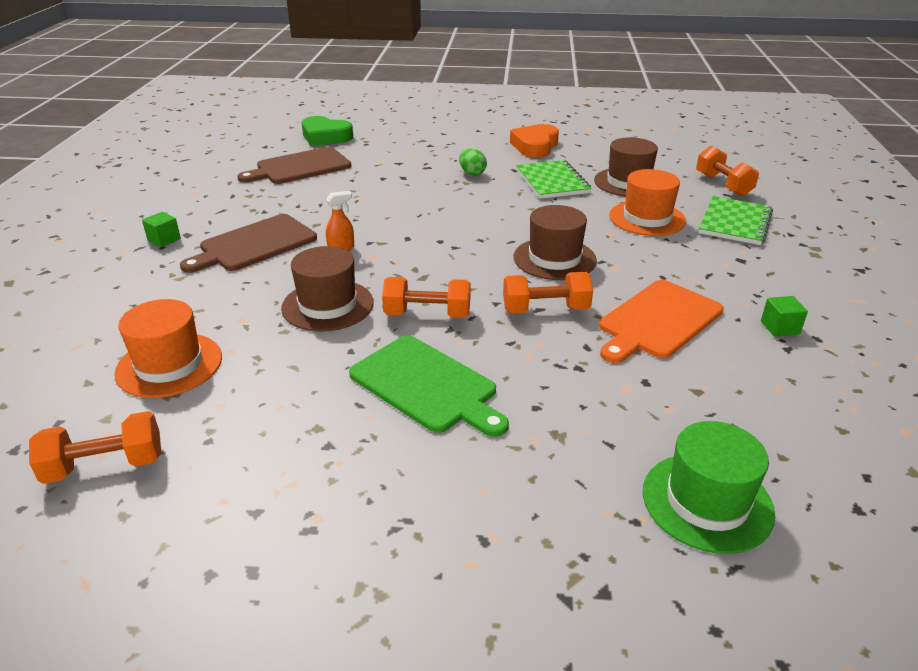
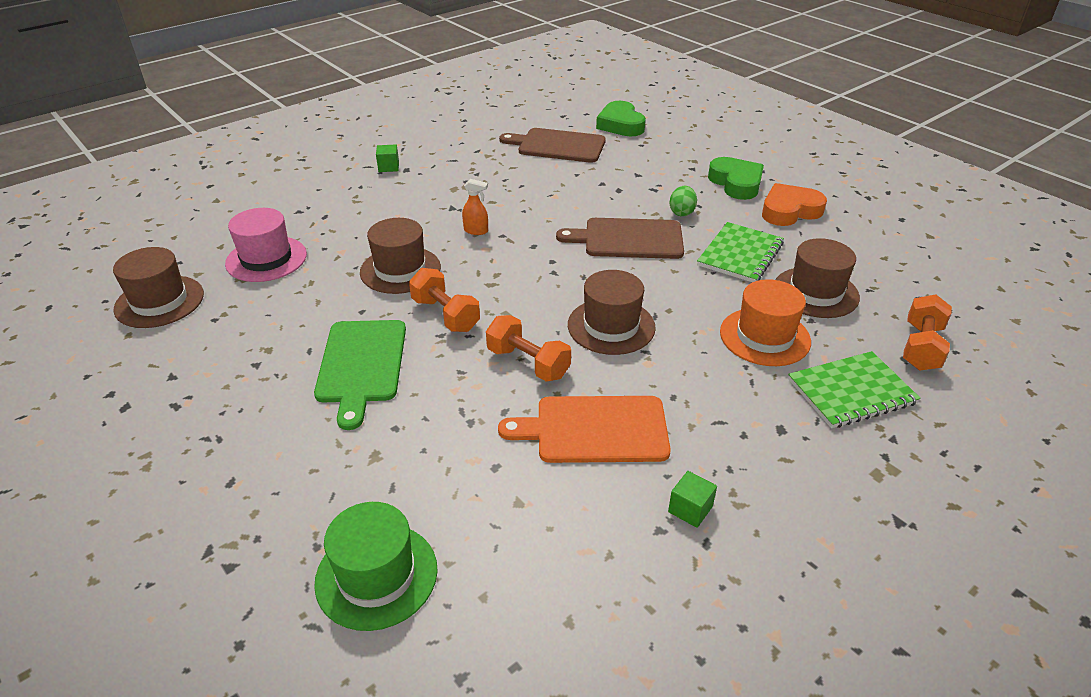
camera: 45 degrees right, 5 degrees up
(105, 466) = (159, 301): orange dumbbell -> brown hat
(169, 365) = (266, 259): orange hat -> pink hat
(254, 244) = (431, 198): brown cutting board -> brown cutting board (628, 239)
(475, 143) = (736, 183): none -> green heart

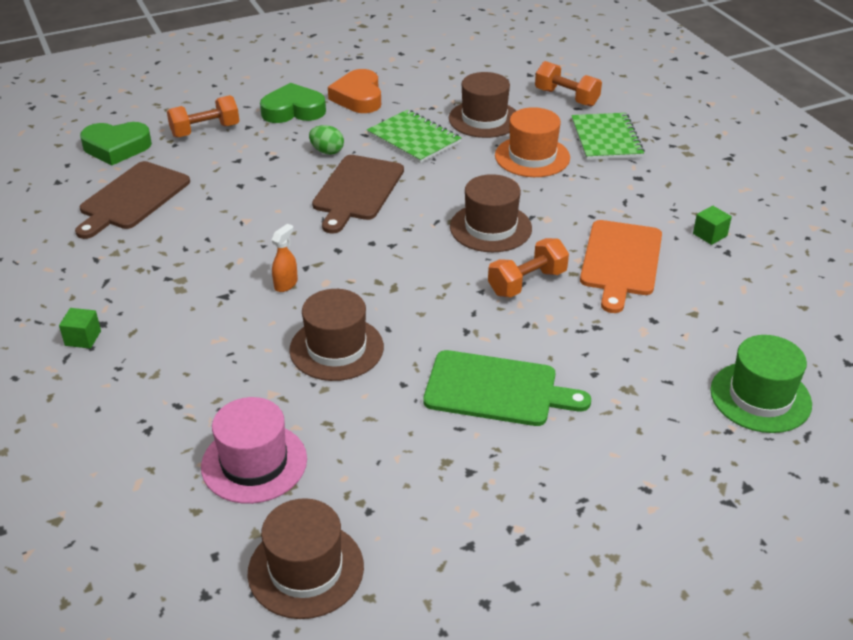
camera: 75 degrees left, 0 degrees up
(445, 315) = (434, 324): orange dumbbell -> orange dumbbell (205, 130)

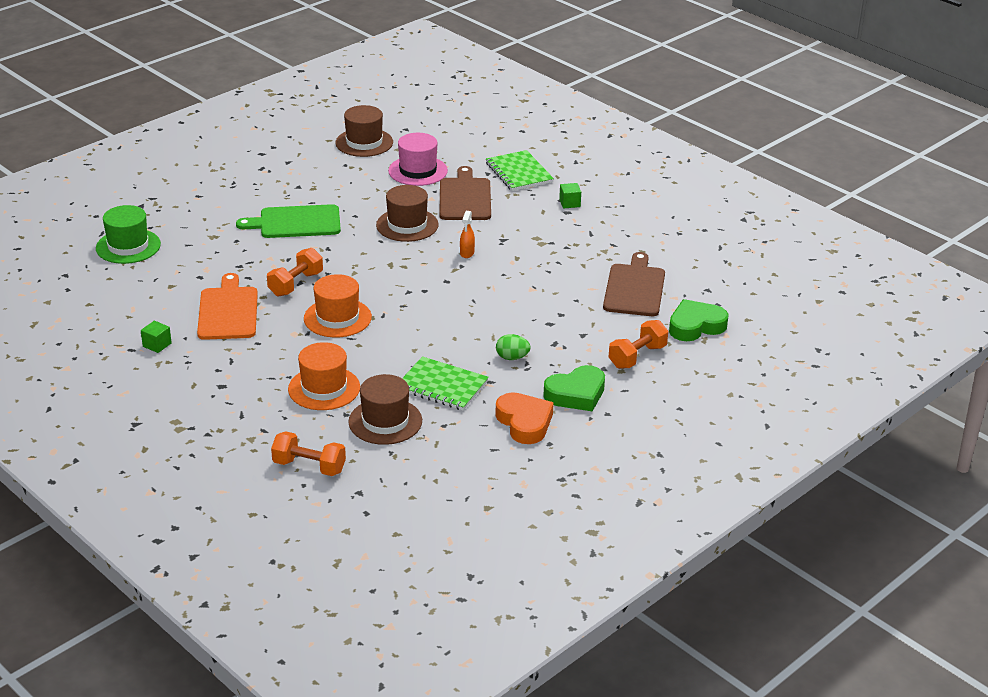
camera: 160 degrees right, 5 degrees down
(357, 190) = (462, 327): brown cutting board -> brown cutting board (465, 198)
(490, 228) = (337, 318): brown hat -> orange hat
(606, 139) = (257, 422): green notebook -> green notebook (519, 173)

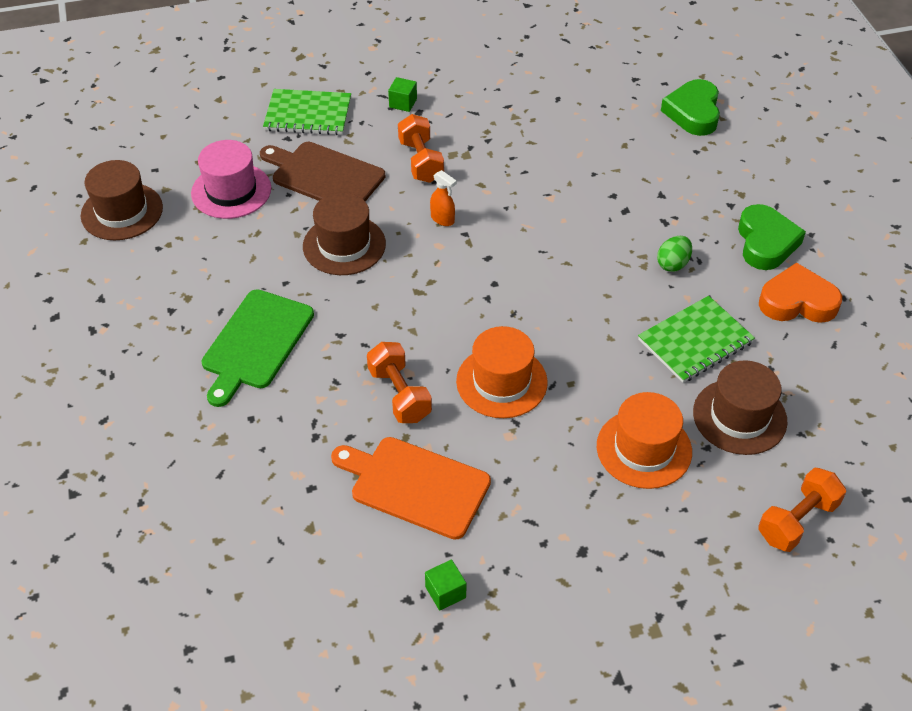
camera: 60 degrees left, 15 degrees up
(128, 246) = (171, 545): green hat -> none
(634, 288) = (600, 124): brown cutting board -> none
(637, 356) = (723, 173): orange dumbbell -> orange dumbbell (421, 161)

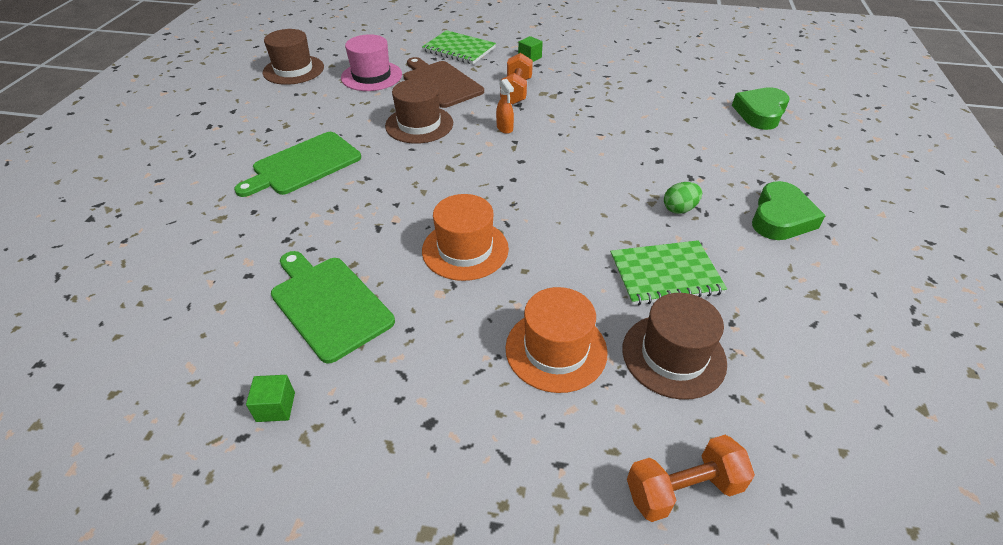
camera: 25 degrees right, 5 degrees down
(399, 394) = (375, 231): orange dumbbell -> none
(415, 485) = (329, 304): orange cutting board -> green cutting board
(797, 301) = (790, 274): orange heart -> none

